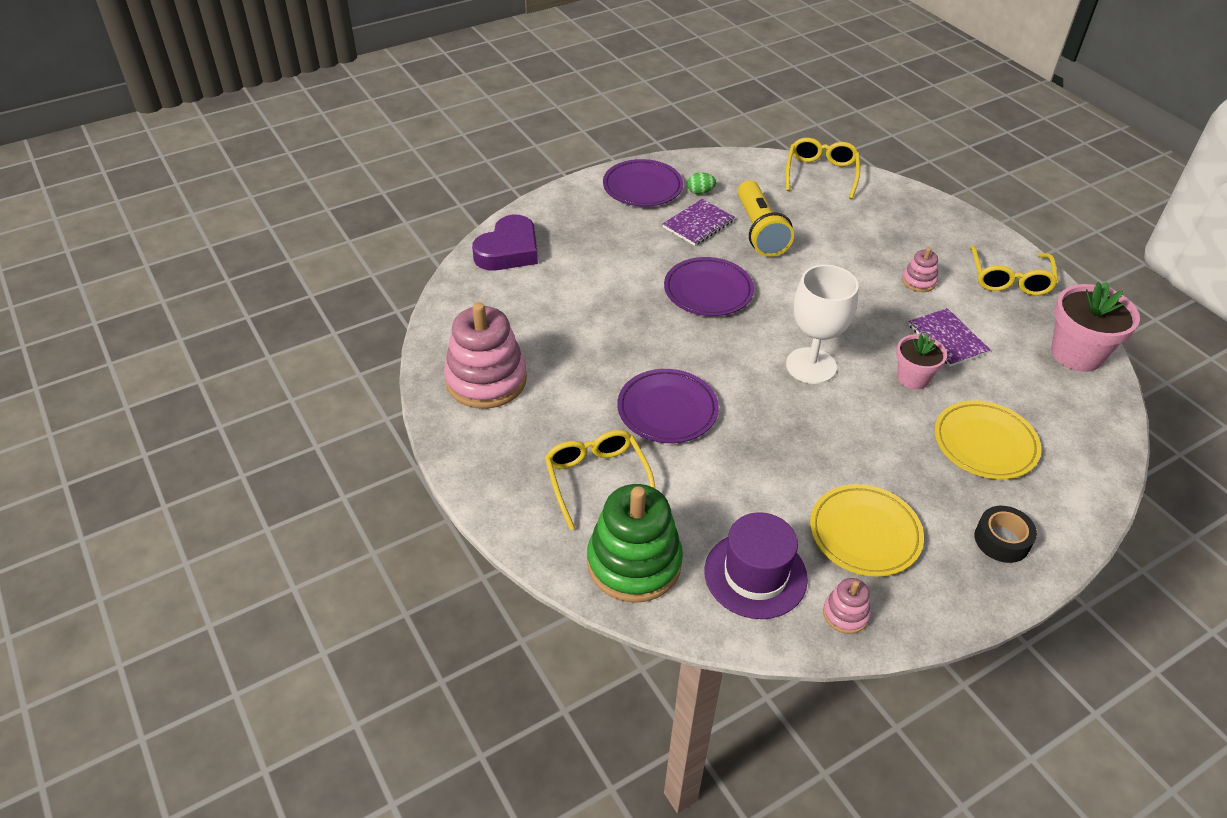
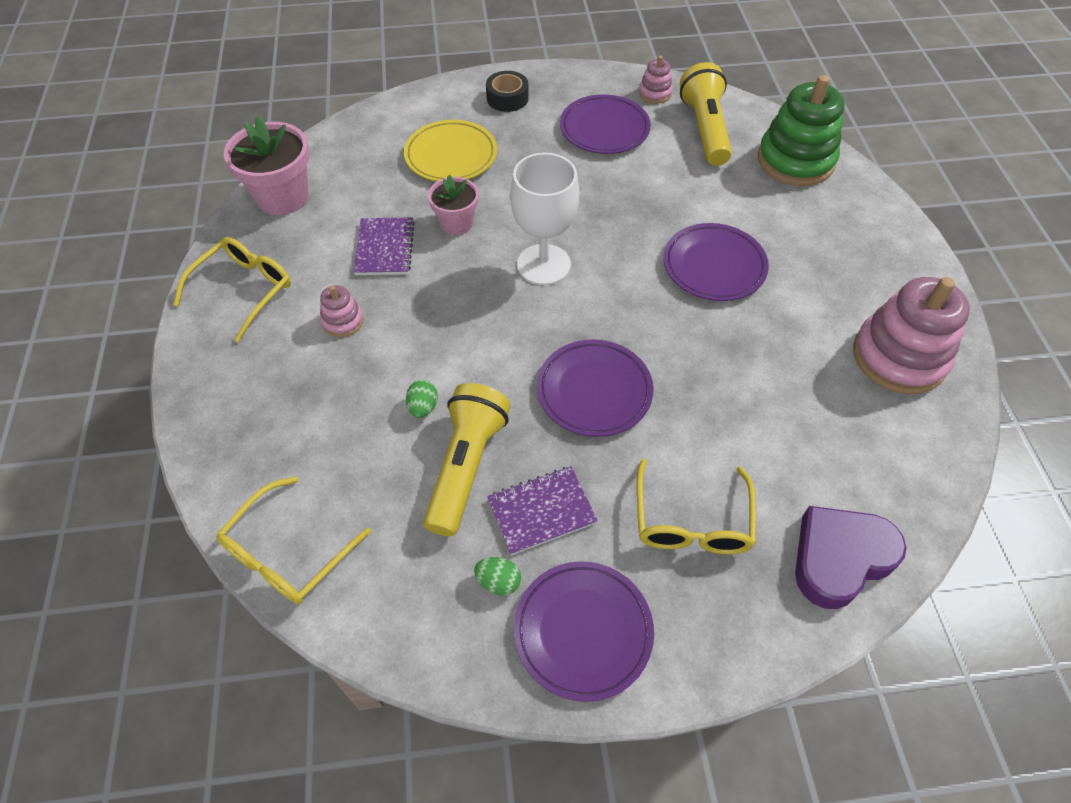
camera: 155 degrees left, 10 degrees up
(597, 479) = (806, 226): yellow glasses -> yellow glasses (691, 521)
(755, 575) = (705, 129): purple hat -> yellow flashlight
(813, 251) = (423, 407): none -> green egg
(864, 533) = (604, 129): yellow plate -> purple plate

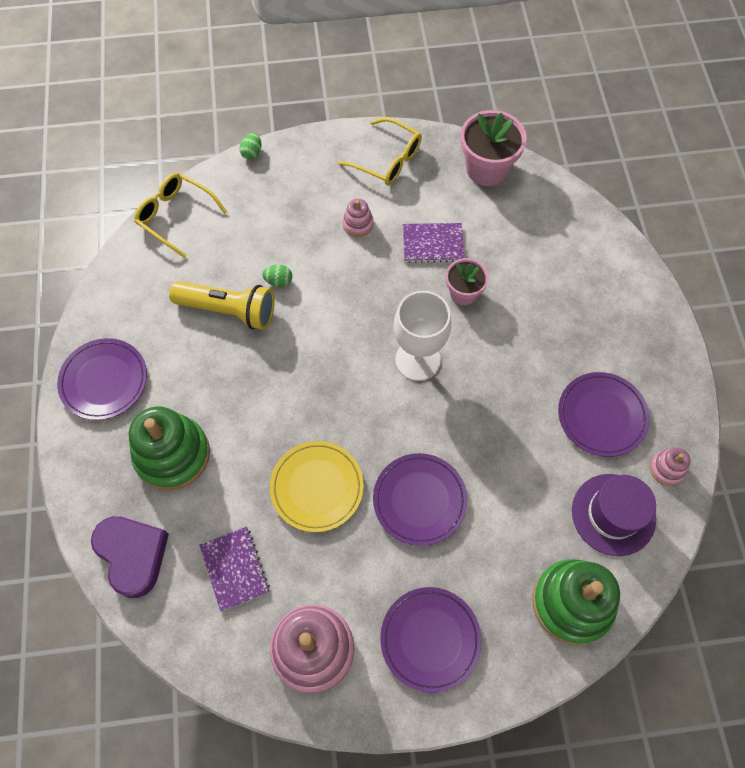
camera: 90 degrees right, 10 degrees up
(451, 155) = (548, 284): yellow plate -> yellow plate (317, 487)
(498, 582) = (143, 332): green egg -> green egg (252, 153)
(507, 98) = (637, 328): black tape -> none
(541, 511) = (190, 357): purple notebook -> purple notebook (235, 569)
(594, 391) = (287, 394): purple plate -> purple plate (430, 639)
(691, 521) = (172, 454): yellow glasses -> green stacking toy
(705, 129) = (613, 514): yellow flashlight -> purple hat

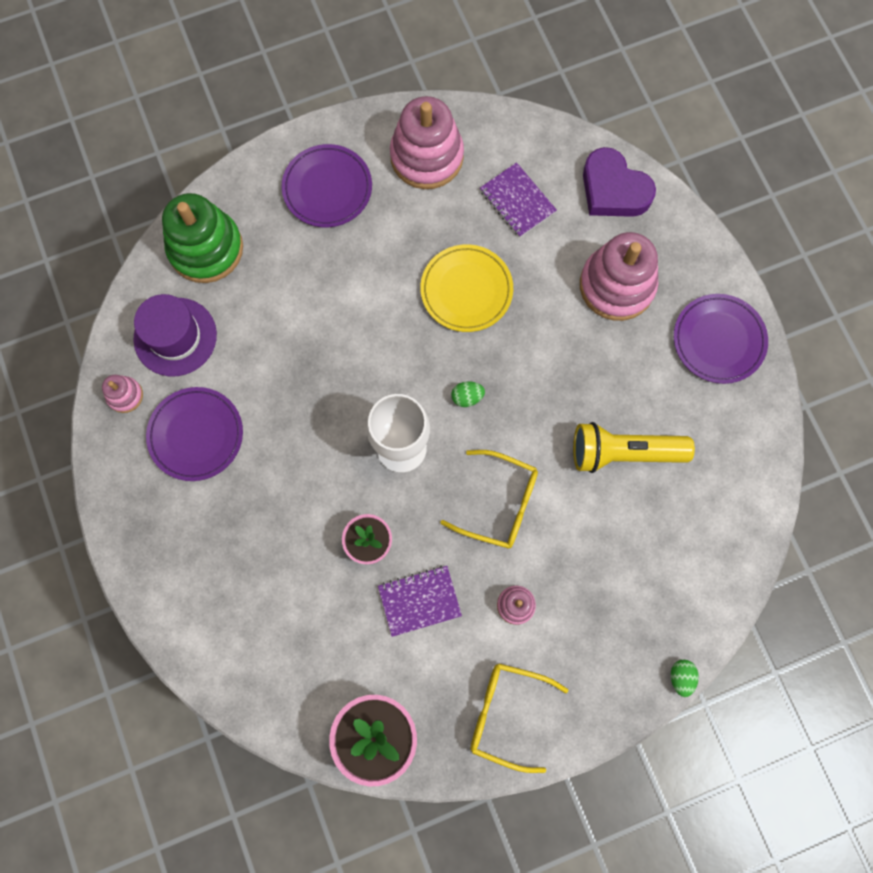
camera: 165 degrees right, 10 degrees up
(172, 454) = (616, 285): green stacking toy -> pink stacking toy
(176, 216) = (734, 557): yellow glasses -> yellow glasses (499, 503)
(279, 281) = (582, 503): green egg -> green egg (467, 397)
(419, 500) = (365, 303): purple plate -> none

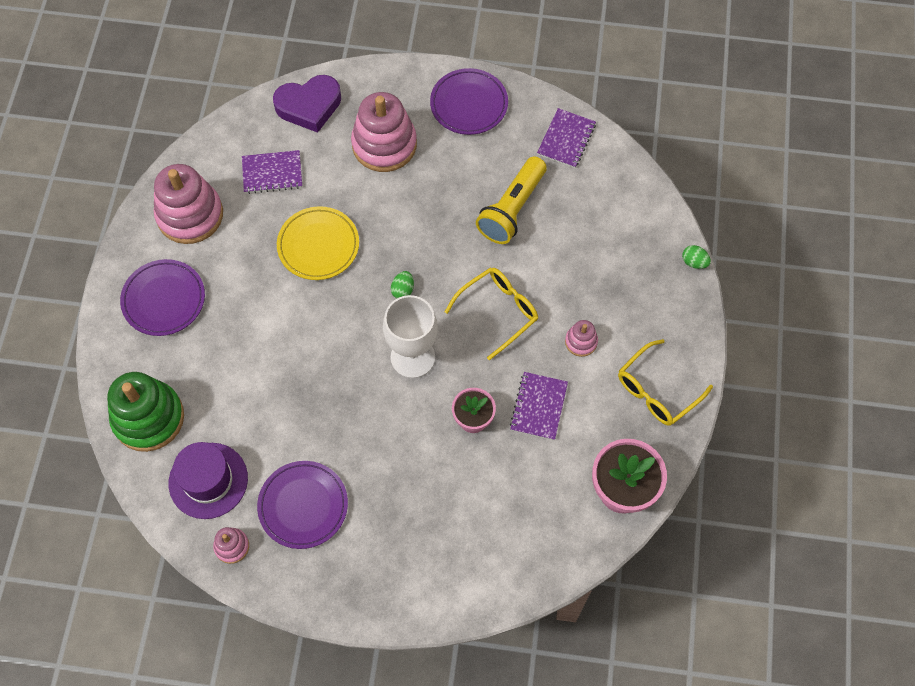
camera: 60 degrees left, 10 degrees down
(742, 462) = (566, 139): none -> purple notebook

